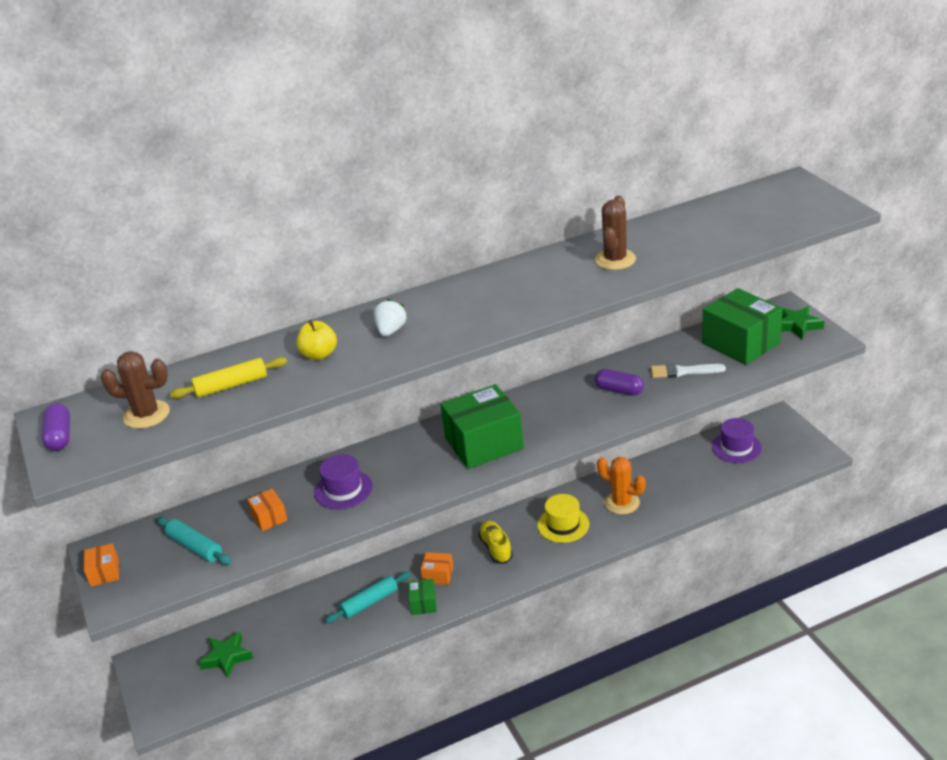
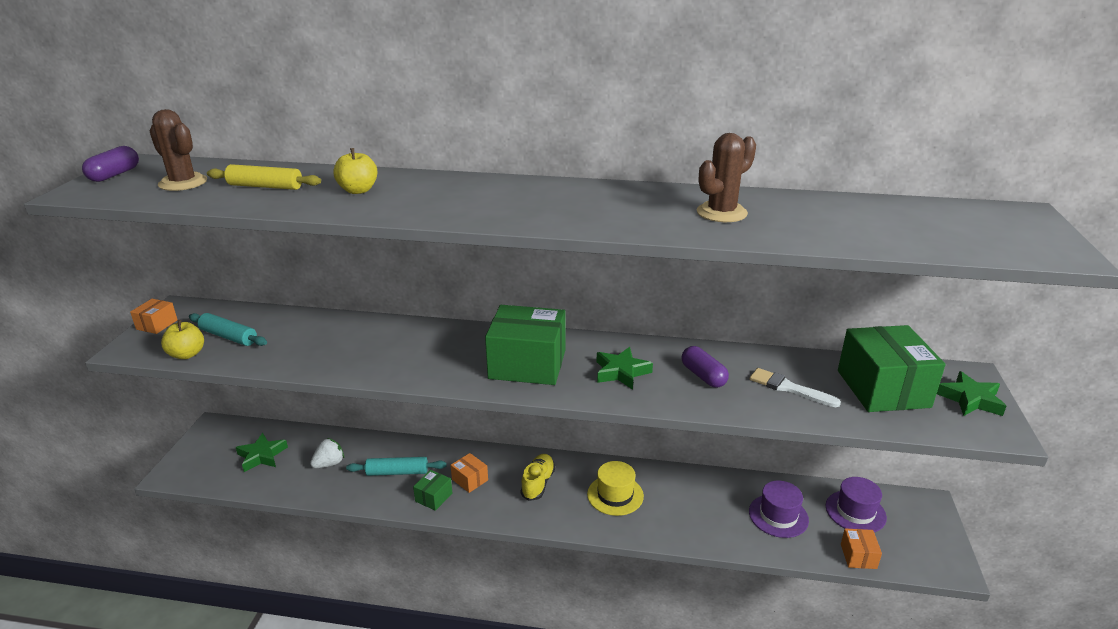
camera: 30 degrees right, 5 degrees down
(180, 579) = (187, 354): none -> yellow apple
(195, 547) = (229, 336): turquoise rolling pin -> turquoise rolling pin turned 45 degrees counterclockwise
(269, 517) = (301, 341): orange box -> orange box (858, 556)
(343, 489) = (376, 347): purple hat -> purple hat (778, 516)
(391, 330) = (438, 195): white strawberry -> white strawberry (329, 464)
(559, 415) = (621, 372): none -> green star
(621, 503) = (688, 504): orange cactus -> none

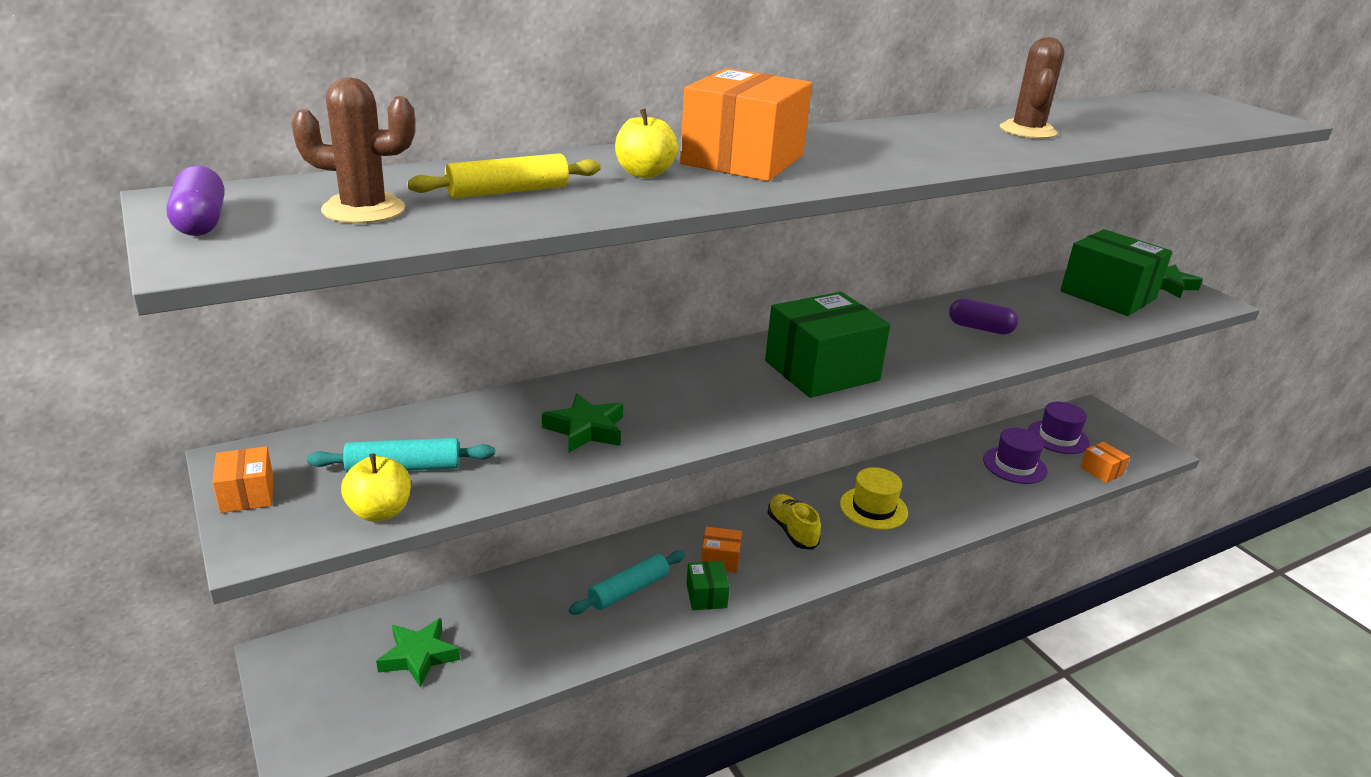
camera: 40 degrees left, 0 degrees up
(329, 464) = (529, 621): white strawberry -> none
(438, 193) = (743, 160): none -> orange box
(621, 372) = (913, 348): green star -> green star (586, 429)
(789, 388) = (1052, 316): white brush -> none

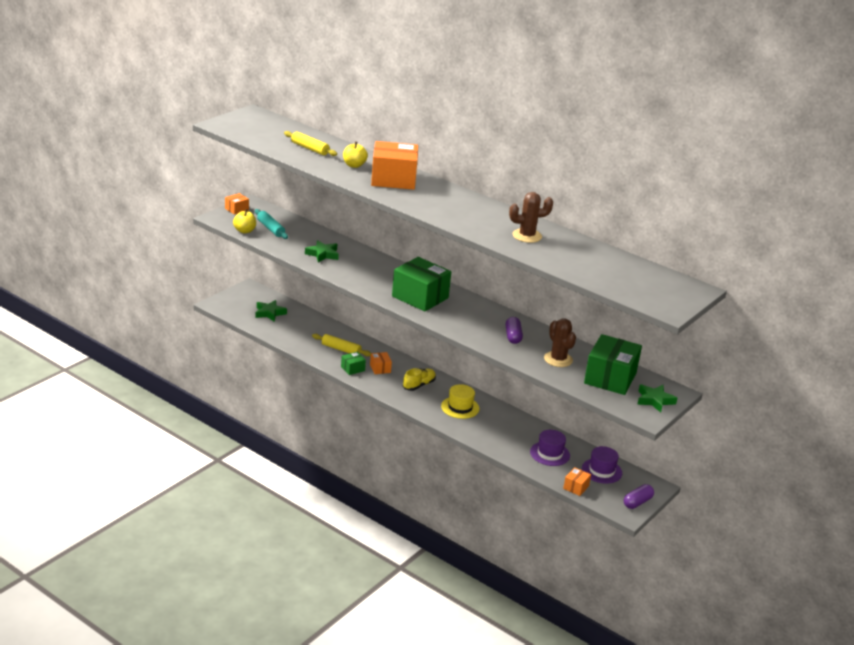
camera: 65 degrees right, 0 degrees up
(201, 222) = (240, 118): purple capsule -> purple capsule (637, 502)
(363, 210) = (271, 134): brown cactus -> brown cactus (558, 359)
(628, 590) = (341, 349): turquoise rolling pin -> yellow rolling pin

